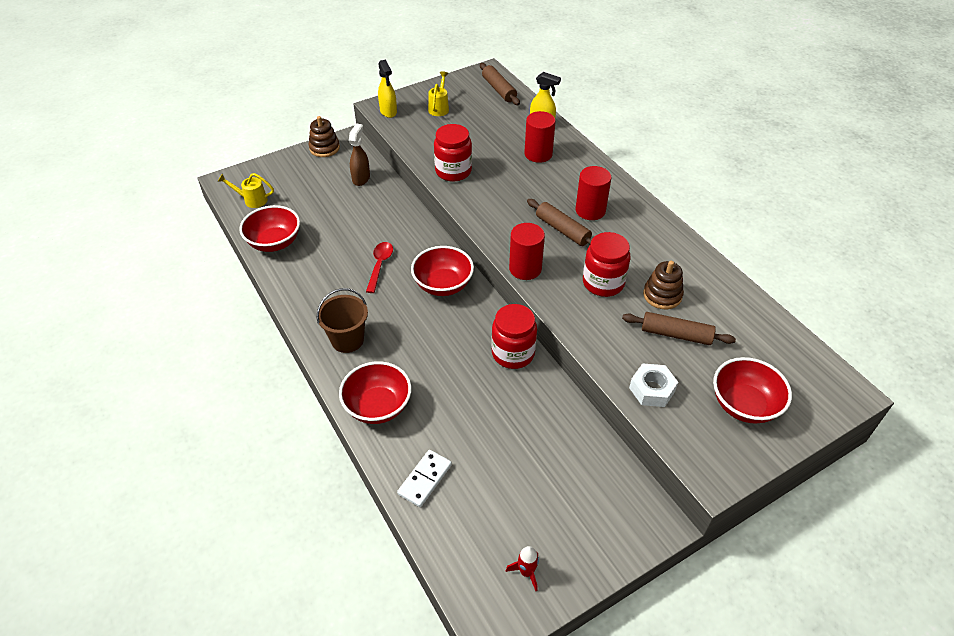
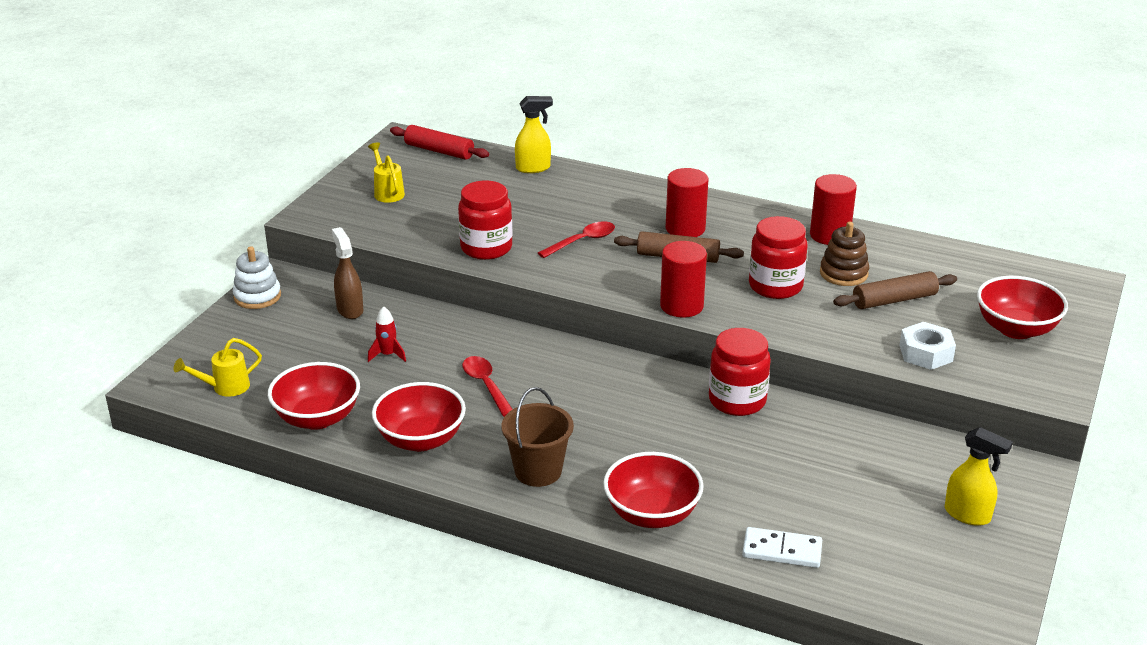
camera: 35 degrees left, 15 degrees down
(324, 148) = (257, 296): brown stacking toy -> white stacking toy
(388, 111) = (325, 217): yellow spray bottle -> yellow spray bottle (968, 515)
(425, 479) = (782, 550): white domino -> white domino turned 75 degrees counterclockwise
(443, 285) = (585, 373): red bowl -> red bowl (421, 439)
(499, 89) = (439, 151): brown rolling pin -> red rolling pin
(515, 191) = (582, 241): none -> red spoon
(526, 572) = (968, 571): red rocket -> red rocket (387, 355)
(538, 154) = (564, 197): red cylinder -> red cylinder (829, 235)

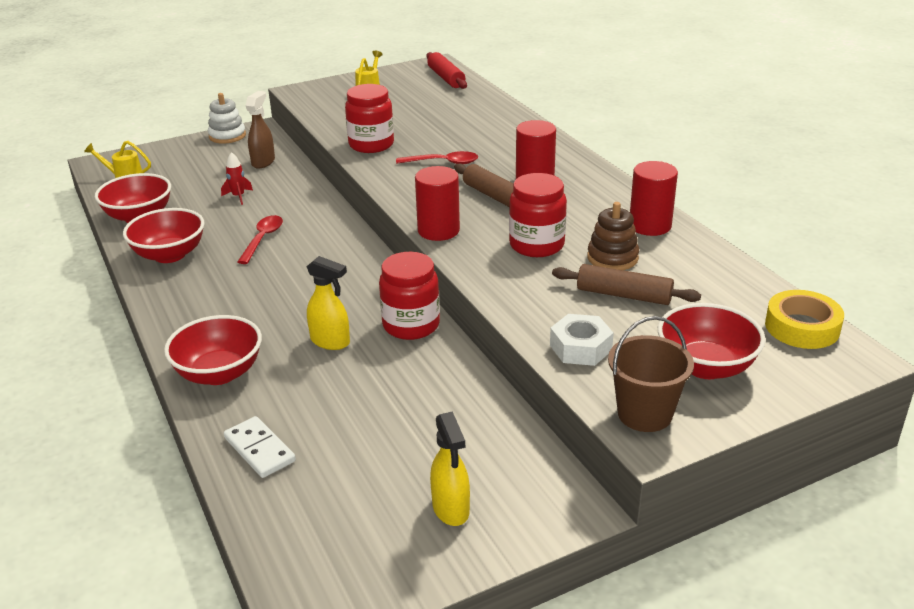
camera: 40 degrees right, 0 degrees up
(533, 168) = (491, 106): yellow spray bottle -> yellow spray bottle (330, 342)
(538, 471) = (200, 307): brown bucket -> brown bucket (644, 414)
(1030, 274) = (802, 327): none -> yellow tape

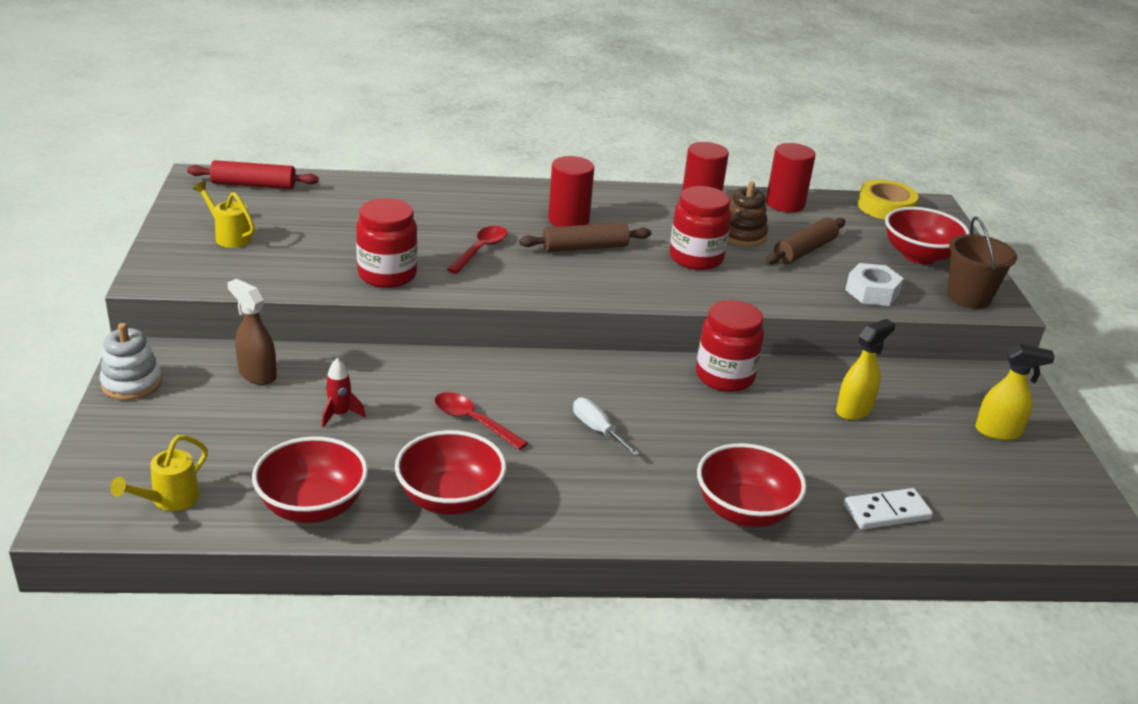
camera: 70 degrees left, 0 degrees up
(286, 286) = (597, 430): none -> white screwdriver
(330, 342) = (726, 428): yellow spray bottle -> yellow spray bottle (854, 410)
(438, 230) = (629, 294): red cylinder -> red cylinder (785, 204)

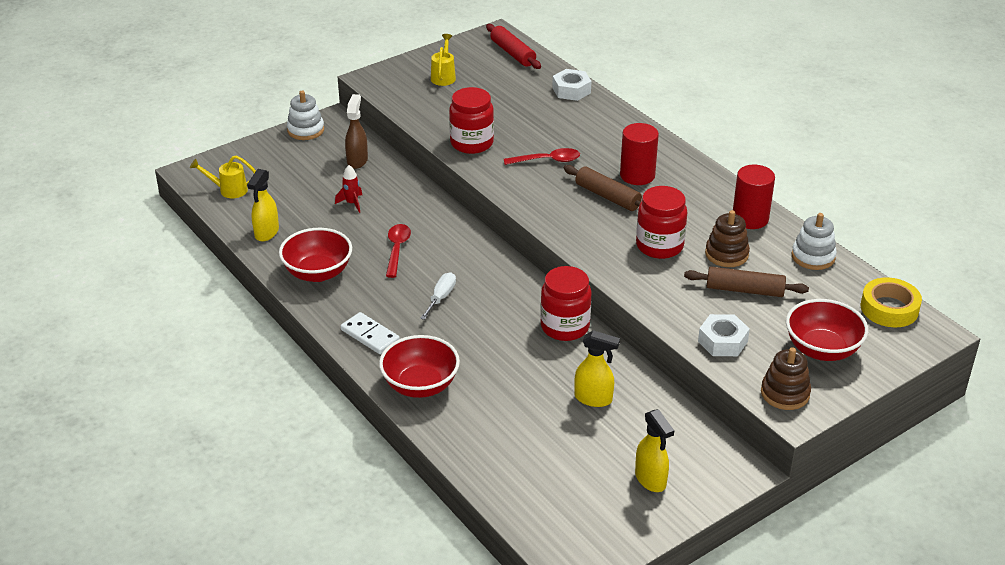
camera: 60 degrees right, 5 degrees up
(312, 506) = (266, 233): red bowl -> yellow spray bottle
(374, 187) = (571, 90): none -> white nut
(785, 204) = (813, 257): red cylinder -> white stacking toy
(886, 512) = (484, 448): white domino -> white domino (370, 335)
(968, 297) = (785, 393): brown bucket -> brown stacking toy

